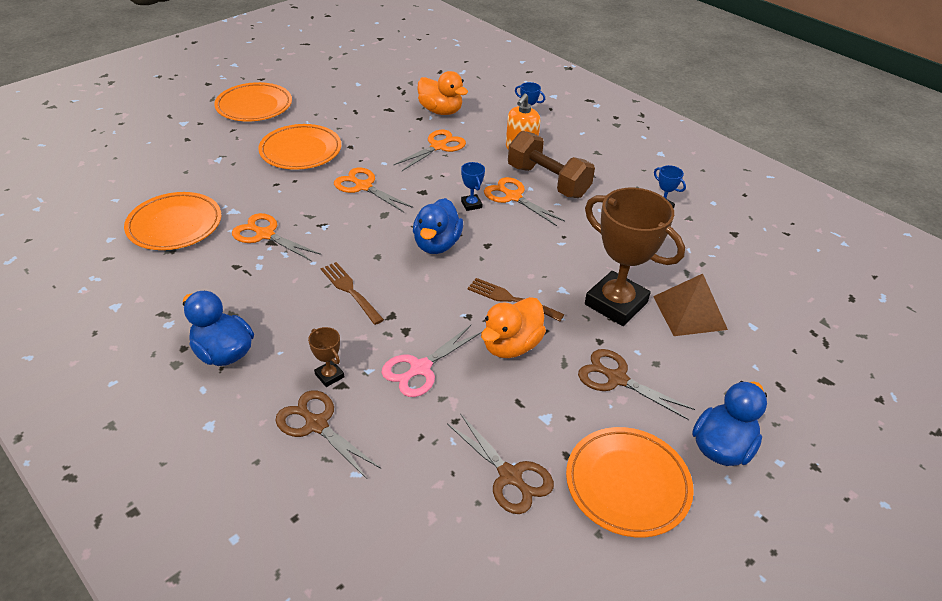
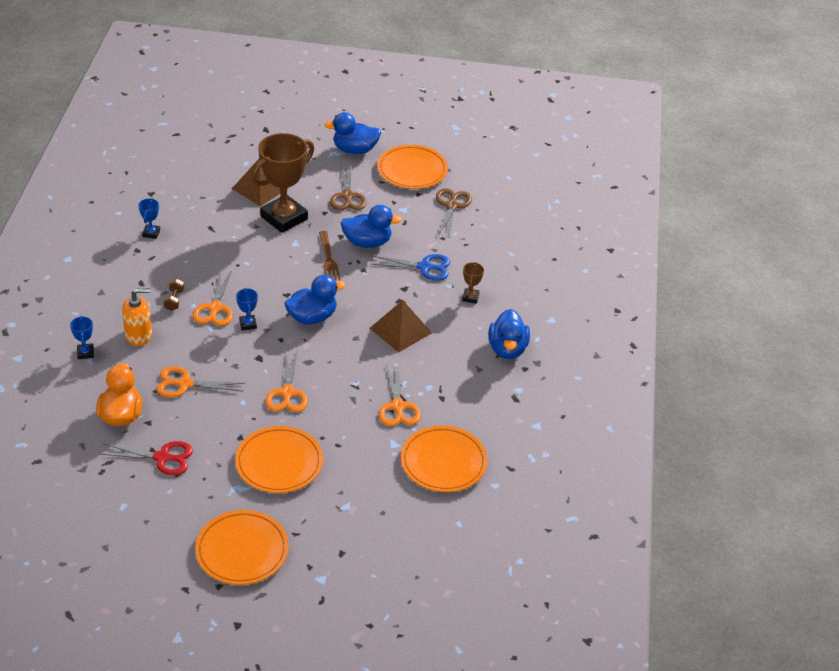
camera: 130 degrees left, 0 degrees up
(316, 424) = (503, 283): brown scissors -> none
(350, 290) = (400, 330): brown fork -> brown pyramid
(377, 110) = (162, 458): none -> red scissors
(420, 368) = (425, 267): pink scissors -> blue scissors
(471, 204) = (248, 324): blue trophy -> blue trophy turned 45 degrees counterclockwise
(511, 345) = (367, 242): orange duck -> blue duck
(547, 181) = (174, 300): brown dumbbell -> brown dumbbell, size x0.42
(616, 303) = (284, 218): brown trophy -> brown trophy turned 45 degrees clockwise

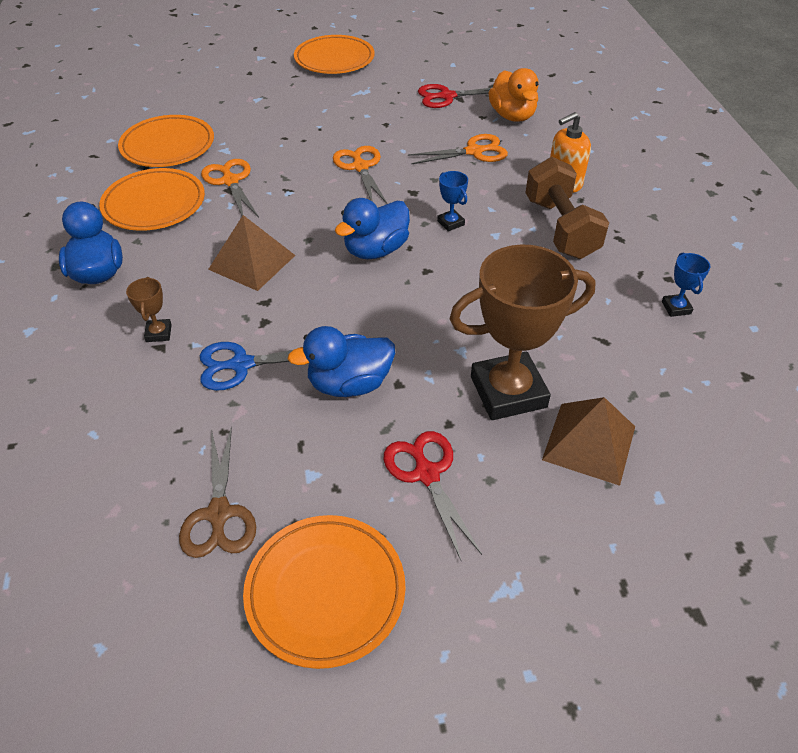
camera: 165 degrees right, 5 degrees up
(85, 353) = (601, 155): blue trophy -> none
(174, 300) = (560, 228): brown dumbbell -> brown dumbbell, size x2.41
(215, 308) = (504, 231): orange scissors -> none
(279, 463) = (335, 114): orange plate -> orange plate (154, 204)
(284, 218) = (508, 392): brown trophy -> brown trophy turned 45 degrees clockwise
(329, 260) = (396, 336): brown fork -> none
(347, 196) = (426, 473): brown scissors -> red scissors
(354, 150) = (473, 615): blue duck -> none

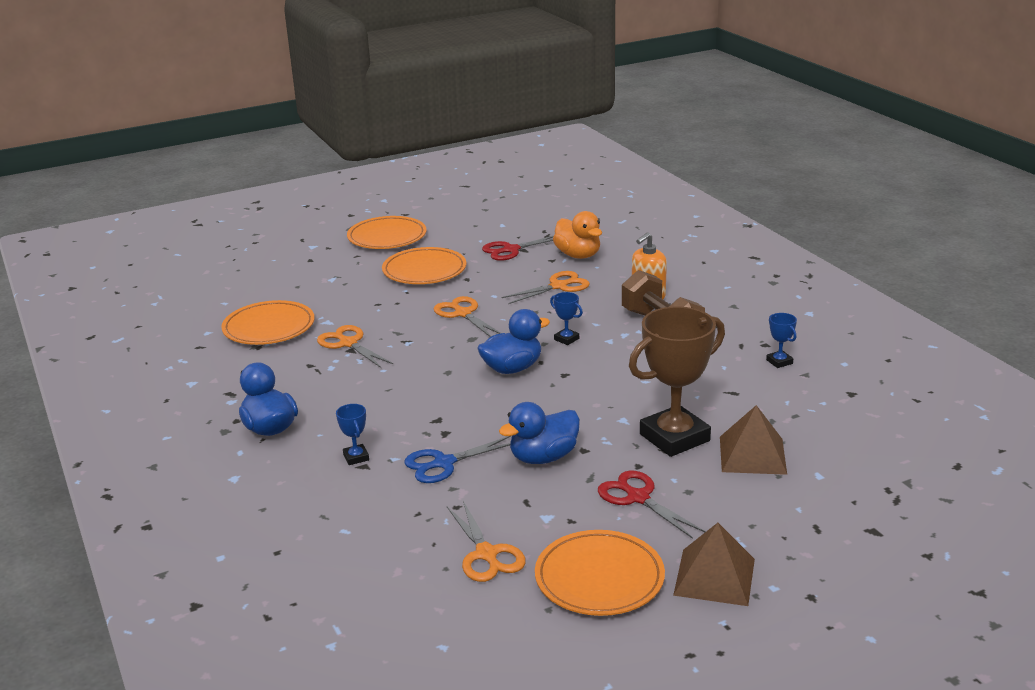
camera: 15 degrees left, 20 degrees down
(154, 204) = (287, 372): orange plate -> orange plate (424, 270)
(159, 333) = (356, 457): brown trophy -> blue trophy
(219, 514) = (486, 554): brown scissors -> orange scissors
(252, 262) = (407, 396): brown pyramid -> brown pyramid (714, 576)
(376, 250) = (512, 368): blue duck -> blue duck turned 150 degrees counterclockwise

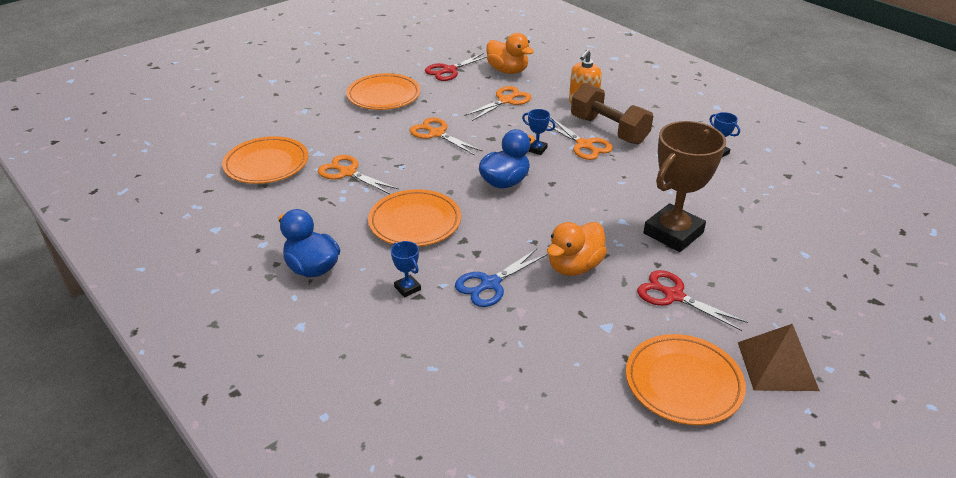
camera: 15 degrees left, 10 degrees up
(387, 237) = (336, 67): orange plate -> orange plate (415, 222)
(486, 554) = (573, 373): orange scissors -> orange scissors (584, 145)
(543, 457) = (574, 266): blue duck -> orange duck
(752, 455) = (743, 241): brown pyramid -> none

